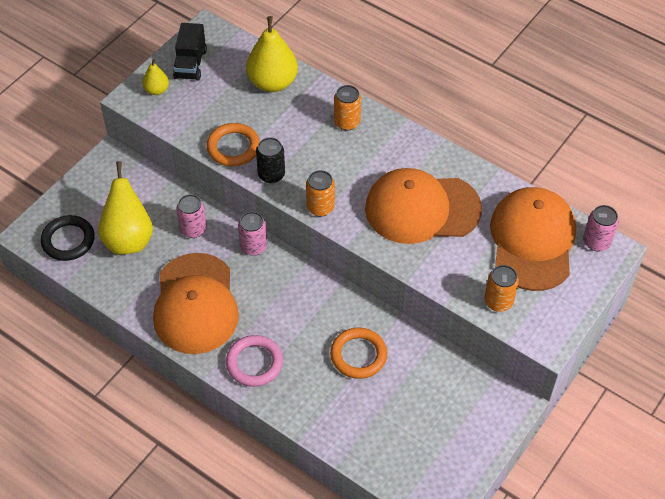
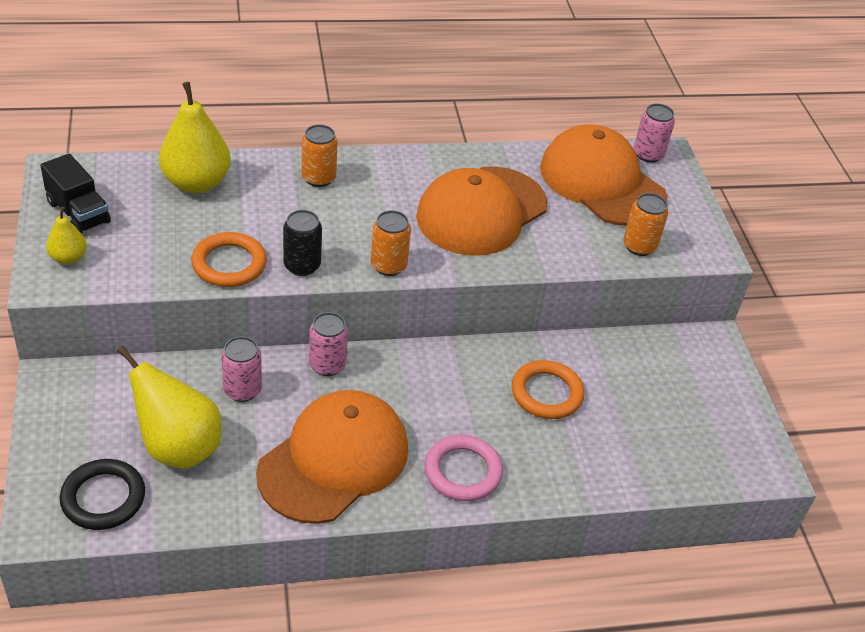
camera: 50 degrees left, 10 degrees down
(195, 304) = (334, 460): orange cap -> orange cap turned 90 degrees counterclockwise

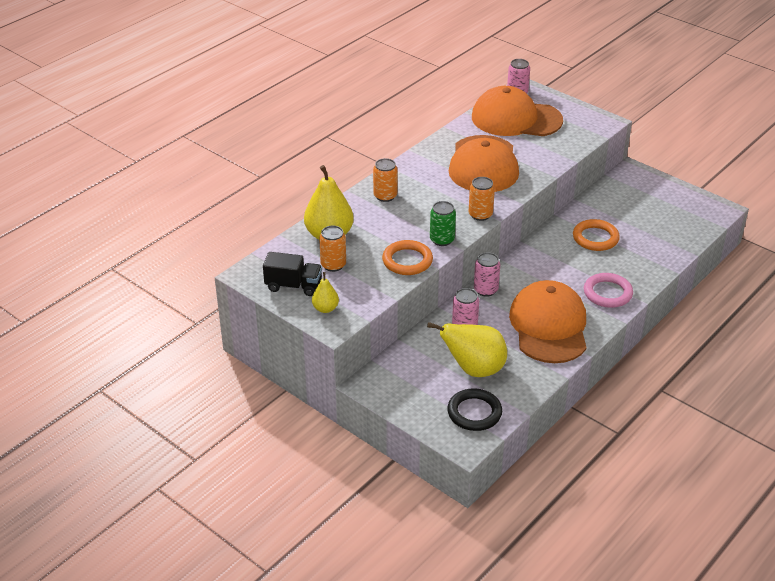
camera: 35 degrees left, 5 degrees down
(302, 266) = (442, 240): black can -> green can
(639, 246) = (572, 138): orange can -> orange can (333, 265)

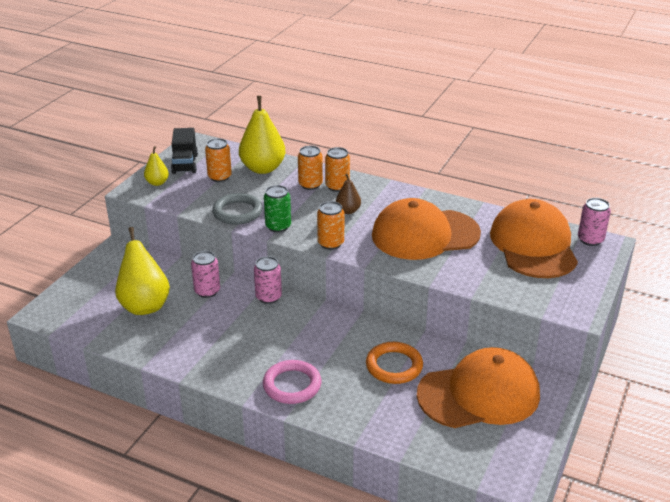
camera: 75 degrees right, 5 degrees down
(375, 211) = (310, 185): none -> orange can
(407, 261) = (237, 212): orange ring -> grey ring
(430, 197) = (348, 211): none -> brown pear
(474, 412) = (83, 313): black ring -> none
(549, 326) = (221, 346): orange cap -> orange cap (479, 394)

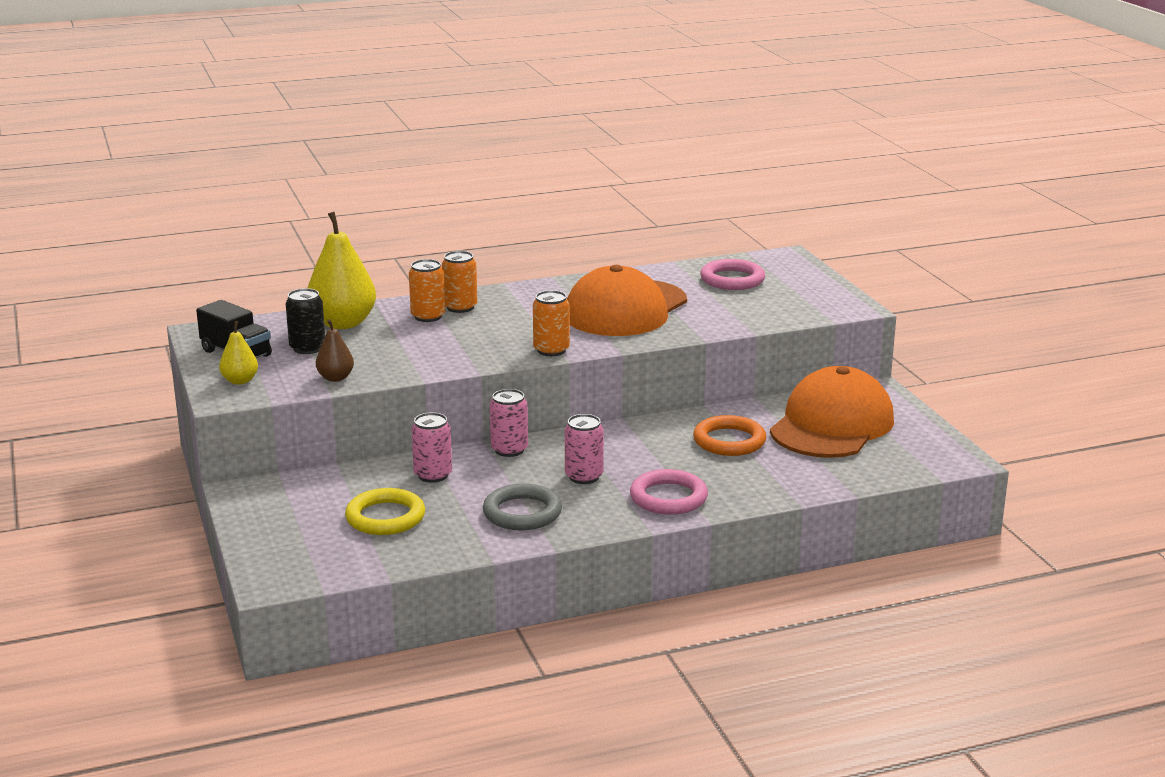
camera: 45 degrees left, 10 degrees down
(144, 305) = (385, 517): yellow pear -> yellow ring
(219, 177) = (307, 348): orange can -> black can
(237, 212) = (398, 366): grey ring -> grey ring (522, 513)
(278, 226) = (468, 359): green can -> none
(348, 211) = (514, 321): brown pear -> brown pear (335, 378)
(533, 245) = (732, 279): orange cap -> pink ring
(590, 240) = (769, 258): pink can -> pink can (584, 476)

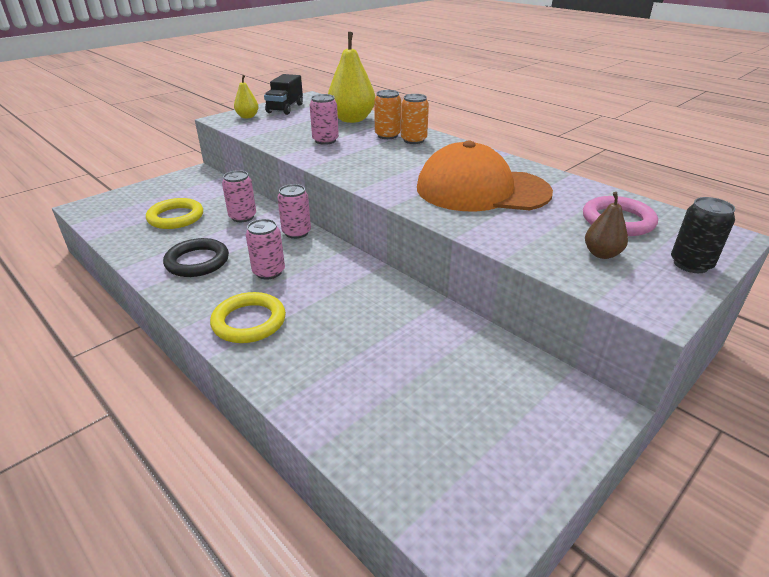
camera: 65 degrees right, 10 degrees up
(307, 348) = (306, 120): black can -> black can (690, 264)
(335, 378) = (267, 134): brown pear -> brown pear (601, 254)
(403, 350) = (325, 140): none -> pink can
(522, 513) = (197, 261): grey ring -> black ring
(551, 350) = (368, 181): orange can -> none
(668, 497) = (249, 321): pink ring -> yellow ring
(729, 441) = (382, 329): orange ring -> none
(832, 425) = (474, 391): orange cap -> none

